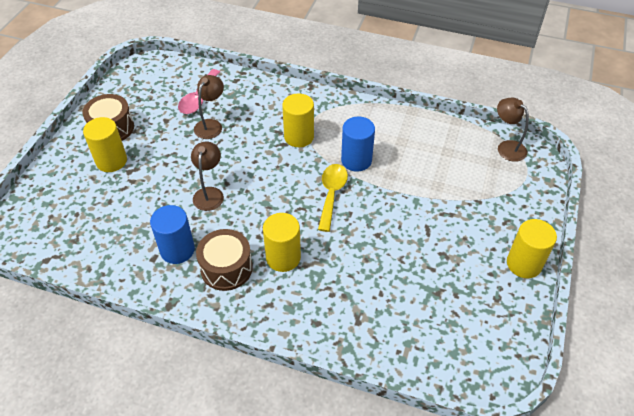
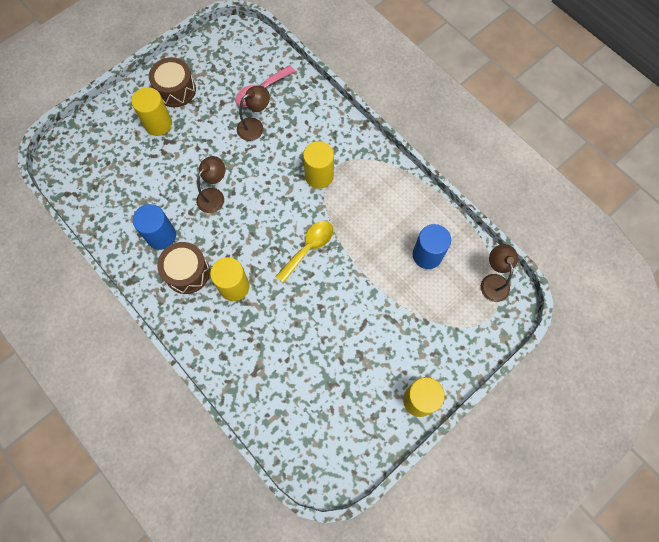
camera: 30 degrees right, 20 degrees up
(356, 160) = (351, 225): blue cylinder -> blue cylinder (427, 255)

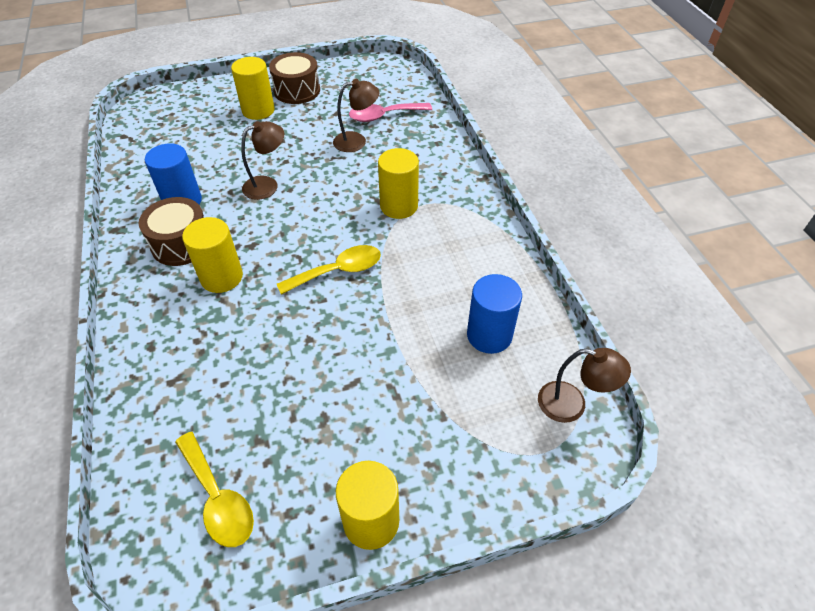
camera: 25 degrees right, 20 degrees down
(330, 427) = (218, 498): none -> yellow spoon
(493, 281) = (572, 404): brown lamp -> brown lamp turned 90 degrees clockwise

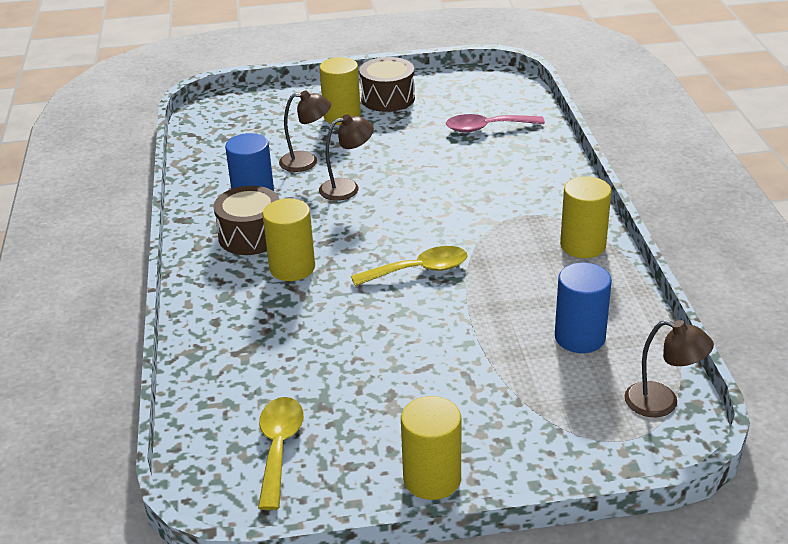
camera: 10 degrees right, 15 degrees down
(218, 498) = (279, 448): yellow spoon -> yellow spoon turned 150 degrees counterclockwise
(357, 141) = (452, 151): brown lamp -> brown lamp (307, 161)
(399, 206) = (493, 215): yellow cylinder -> yellow cylinder (583, 245)

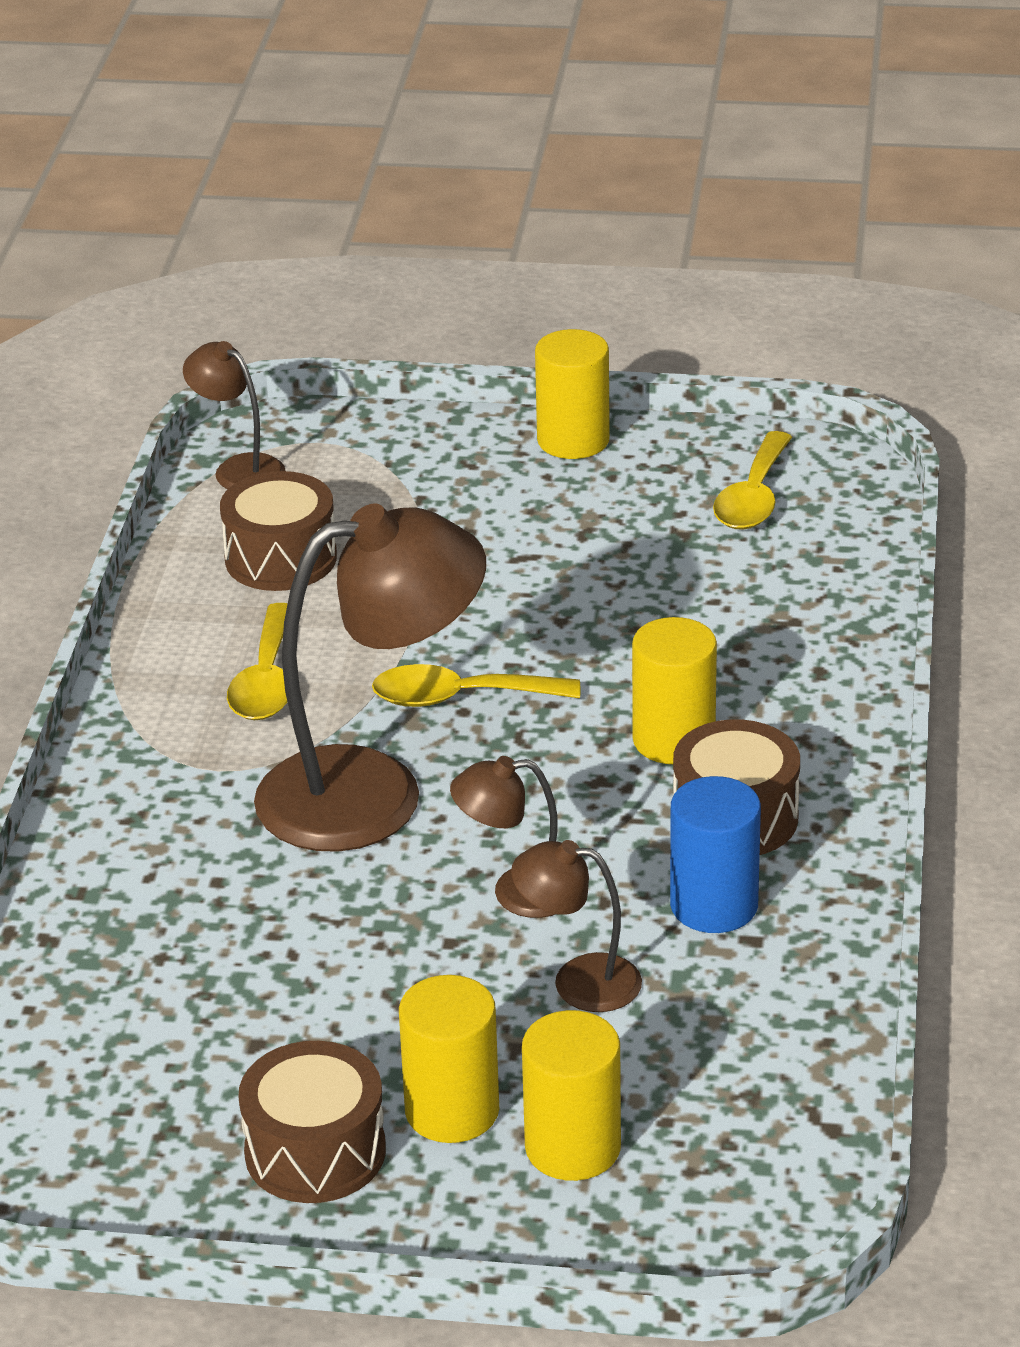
camera: 165 degrees left, 0 degrees up
(438, 217) = (373, 793): none -> brown lamp
(487, 128) = (143, 999): pink spoon -> none
(532, 261) = (266, 680): none -> yellow spoon
(580, 337) = (281, 558): blue cylinder -> brown drum
(583, 245) = (163, 692): yellow cylinder -> yellow cylinder (573, 1148)

